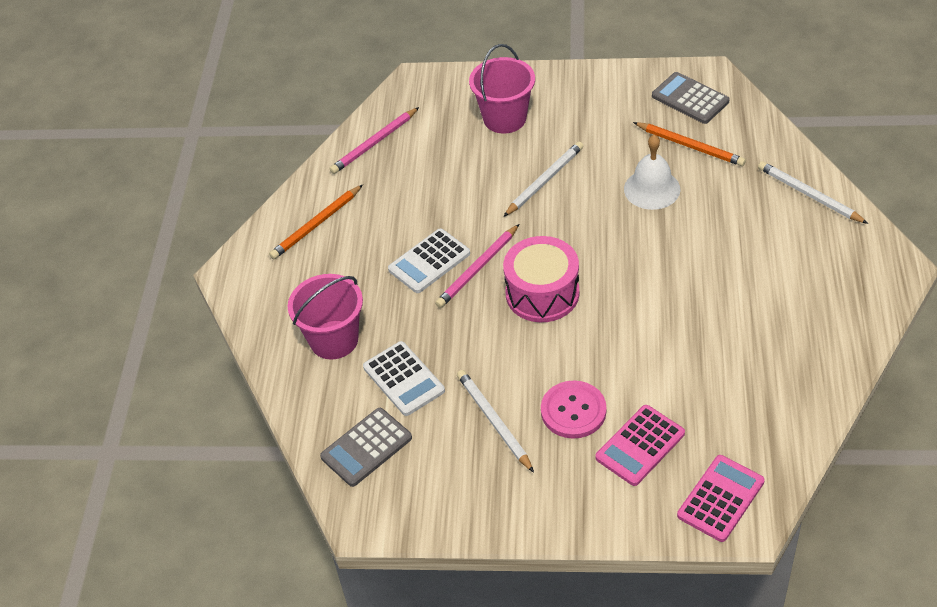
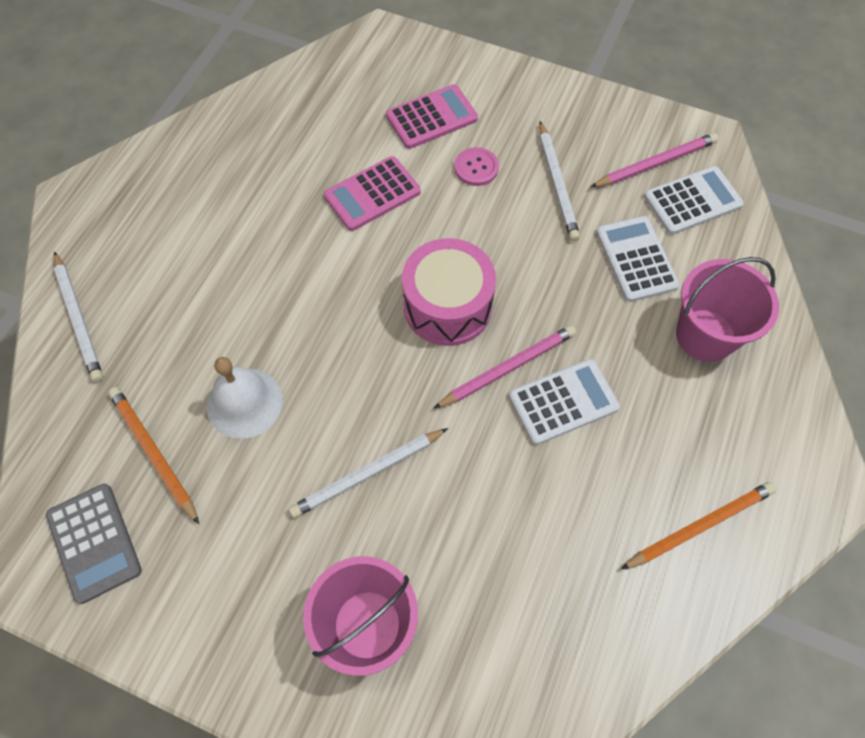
camera: 165 degrees left, 15 degrees up
(366, 447) = (692, 201): grey calculator -> white calculator
(374, 143) = (581, 661): pink pencil -> pink pencil (655, 164)
(573, 411) = (476, 168): pink button -> pink button, size x0.66
(720, 498) = (389, 56): pink calculator -> pink calculator (372, 194)

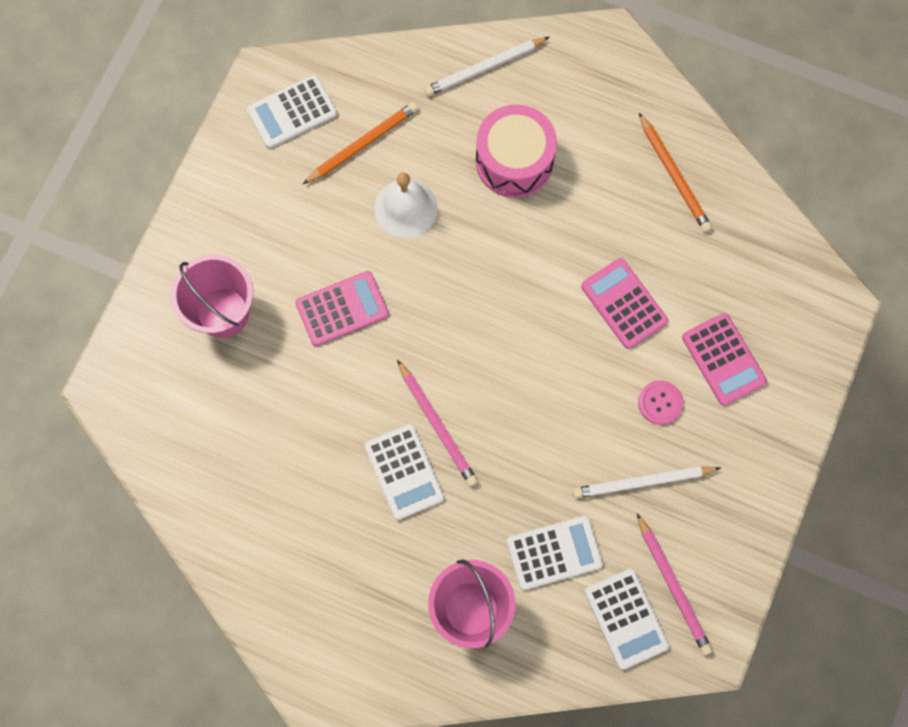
camera: 90 degrees right, 10 degrees up
(94, 542) = (292, 112): grey calculator -> white calculator
(368, 473) = (342, 309): white pencil -> pink calculator
(447, 306) = (500, 373): pink drum -> pink drum (514, 161)
(699, 526) = (290, 577): orange pencil -> orange pencil (674, 175)

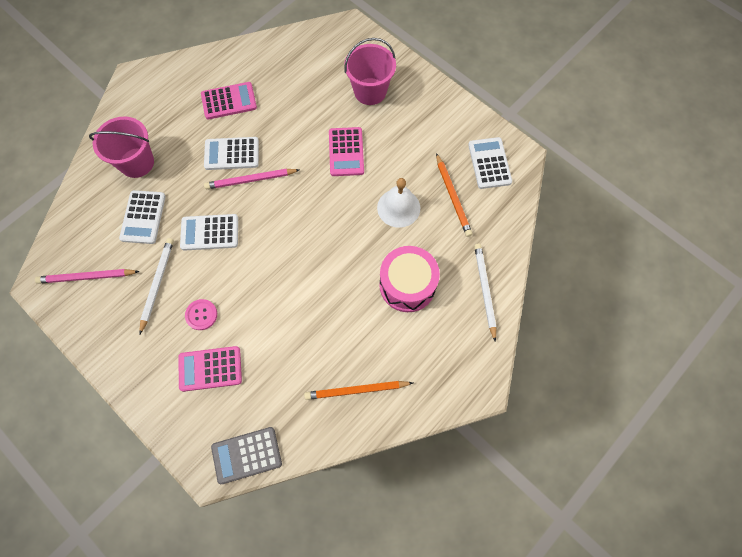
camera: 110 degrees right, 5 degrees down
(624, 303) = (278, 318): pink calculator -> pink calculator (229, 101)
(626, 618) = (84, 243): white calculator -> white calculator (210, 232)
(803, 271) = (246, 455): none -> grey calculator

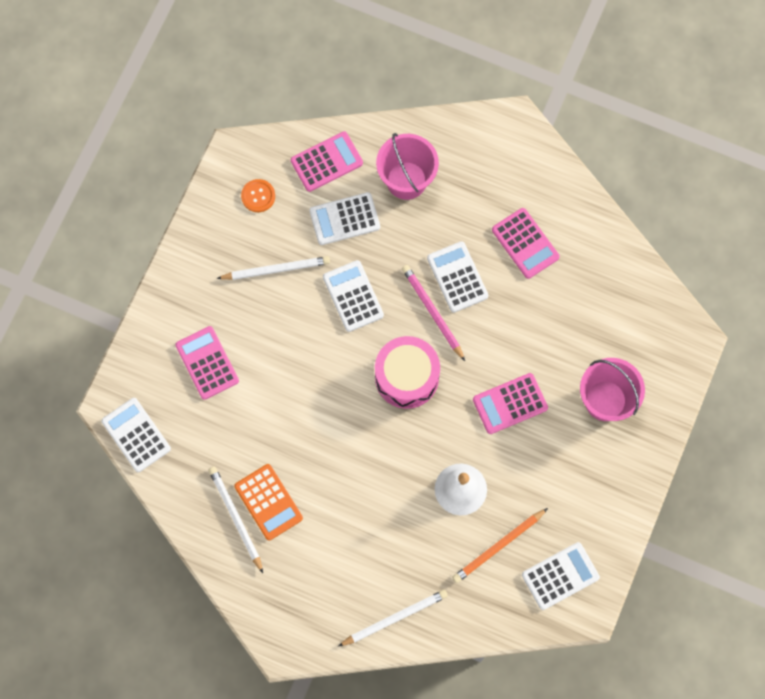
camera: 70 degrees right, 5 degrees up
(87, 277) = (258, 196): pink pencil -> orange button
(88, 214) = (326, 162): none -> pink calculator
(201, 315) = (259, 329): pink button -> none
(246, 455) = (136, 435): grey calculator -> white calculator
(353, 358) = (268, 502): none -> orange calculator
(356, 390) = (236, 518): orange pencil -> white pencil
(407, 285) = (370, 531): pink drum -> pink drum (406, 377)

